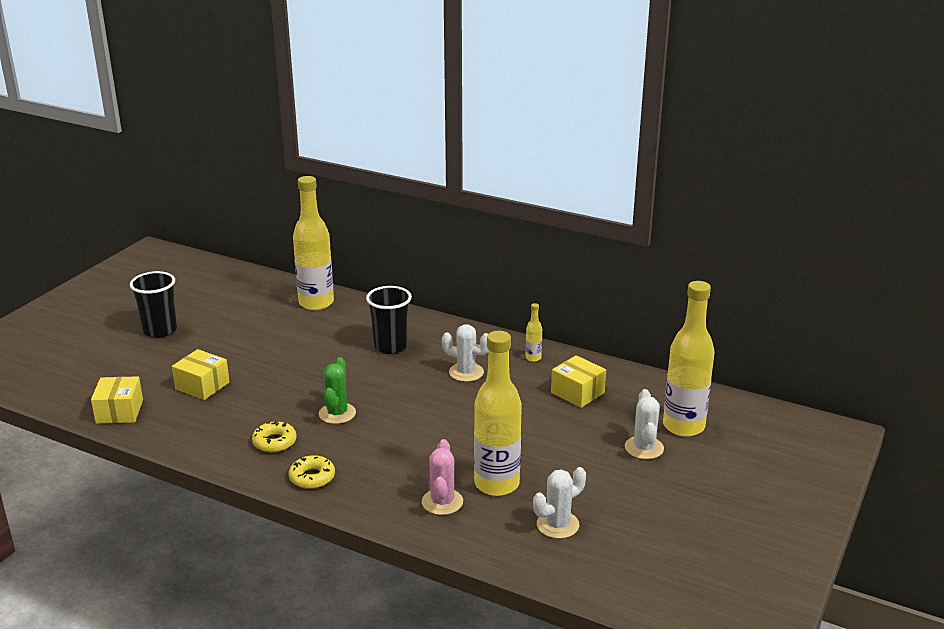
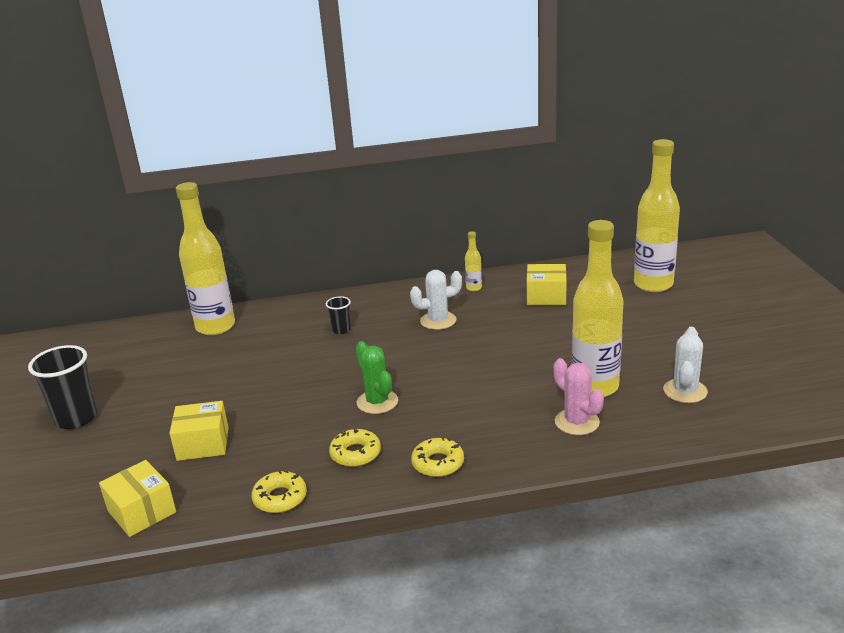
camera: 35 degrees left, 0 degrees up
(196, 446) = (280, 498): none -> yellow donut
(390, 346) = (341, 330): black cup -> black cup, size x0.52
(644, 448) = (652, 310): white cactus -> none

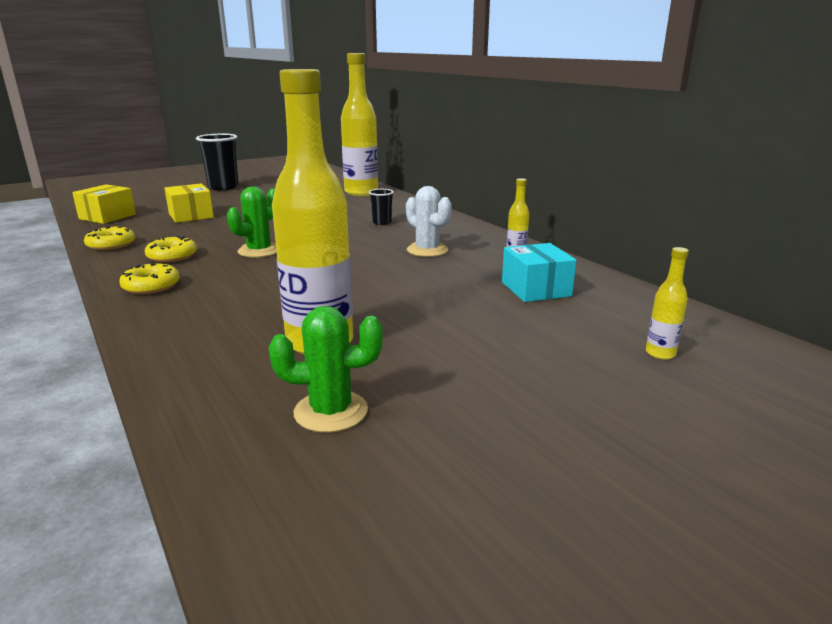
camera: 65 degrees right, 5 degrees down
(546, 296) = (535, 289): yellow box -> turquoise box
(577, 422) = (231, 341): pink cactus -> none
(653, 284) = (660, 353): yellow bottle -> yellow bottle, size x0.42
(685, 391) = (331, 411): white cactus -> green cactus

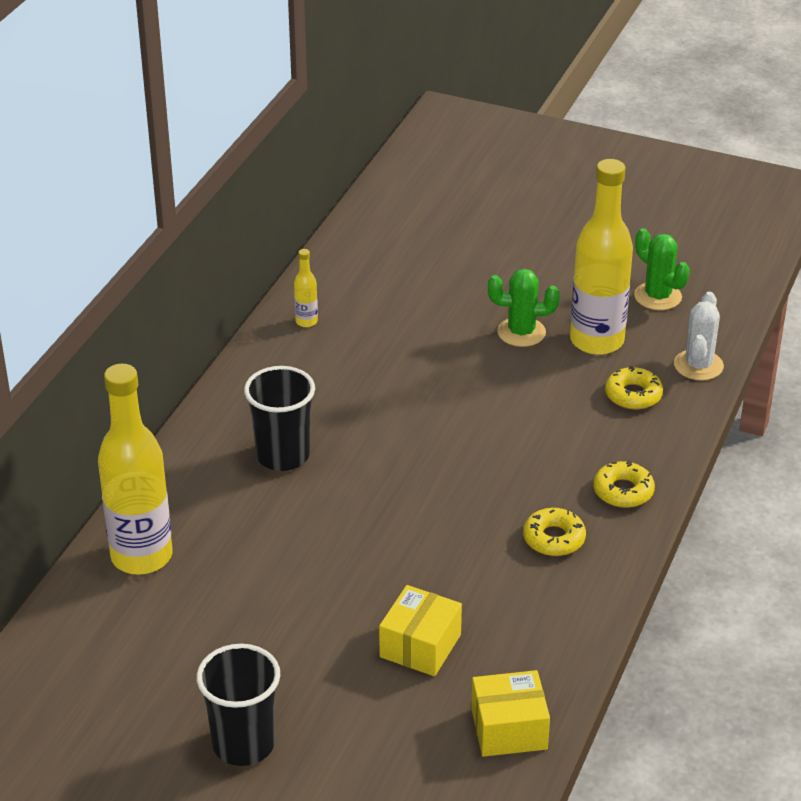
camera: 125 degrees left, 15 degrees up
(111, 245) = (580, 617): yellow donut -> yellow donut (633, 395)
(259, 251) = (473, 488): green cactus -> green cactus (521, 332)
(382, 222) = (283, 456): black cup -> black cup, size x1.93
(427, 250) = (351, 378): white cactus -> white cactus (698, 365)
(535, 289) = (390, 284): turquoise box -> none
(660, 353) = (451, 210): yellow bottle -> none

